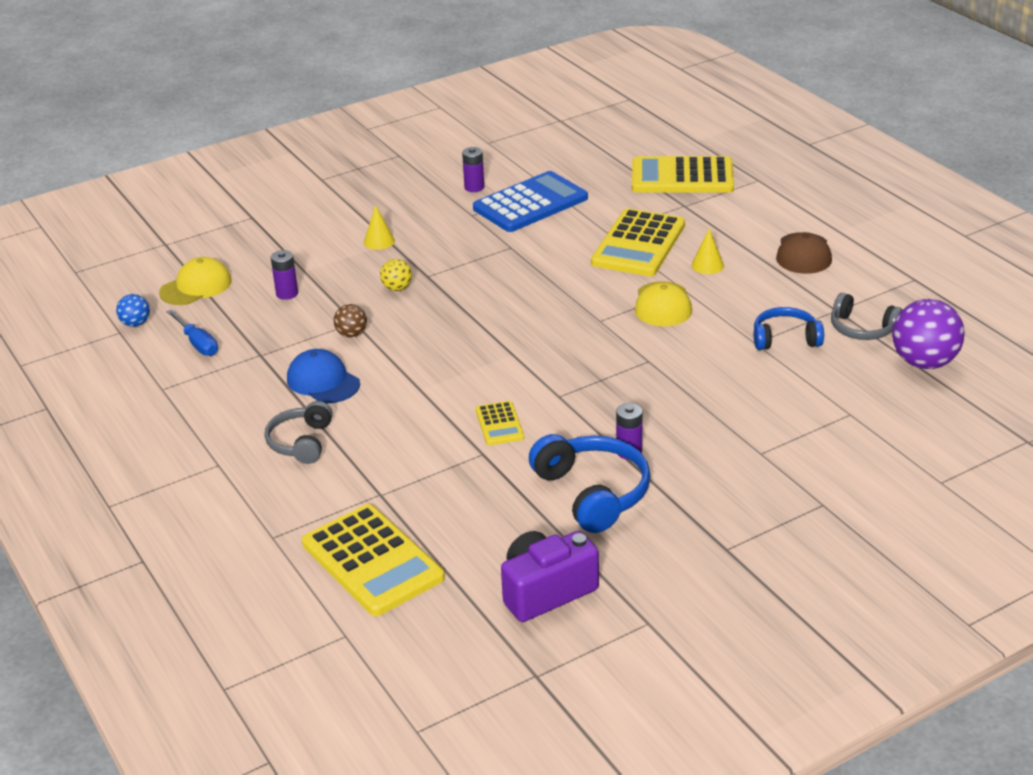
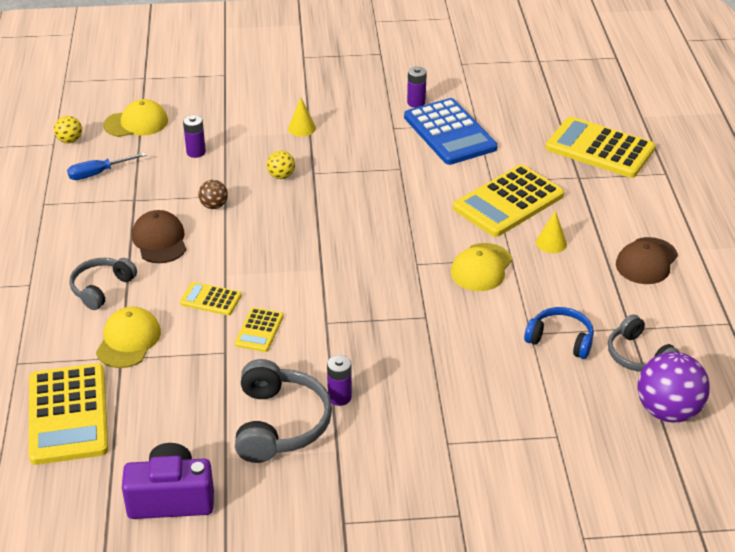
camera: 25 degrees right, 5 degrees up
(135, 323) = (70, 140): blue ball -> yellow ball
(197, 343) = (98, 173): blue screwdriver -> blue screwdriver turned 75 degrees clockwise
(323, 381) = (159, 240): blue cap -> brown cap
(374, 477) = (128, 340): none -> yellow cap
(425, 414) = (211, 299): none -> yellow calculator
(530, 203) = (449, 133): blue calculator -> blue calculator turned 75 degrees clockwise
(593, 493) = (280, 424): blue headphones -> grey headphones

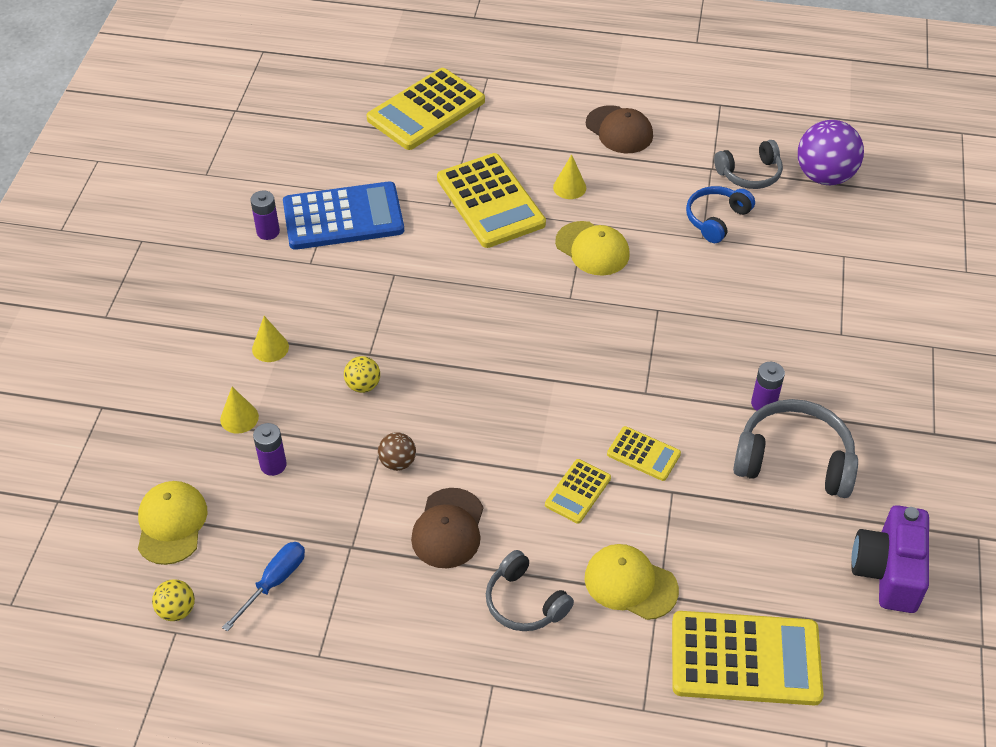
camera: 75 degrees left, 10 degrees up
(98, 173) = (274, 582): blue screwdriver -> blue screwdriver turned 135 degrees counterclockwise
(159, 240) = (448, 528): brown cap -> brown cap turned 75 degrees counterclockwise
(233, 129) = (239, 418): none -> yellow cone

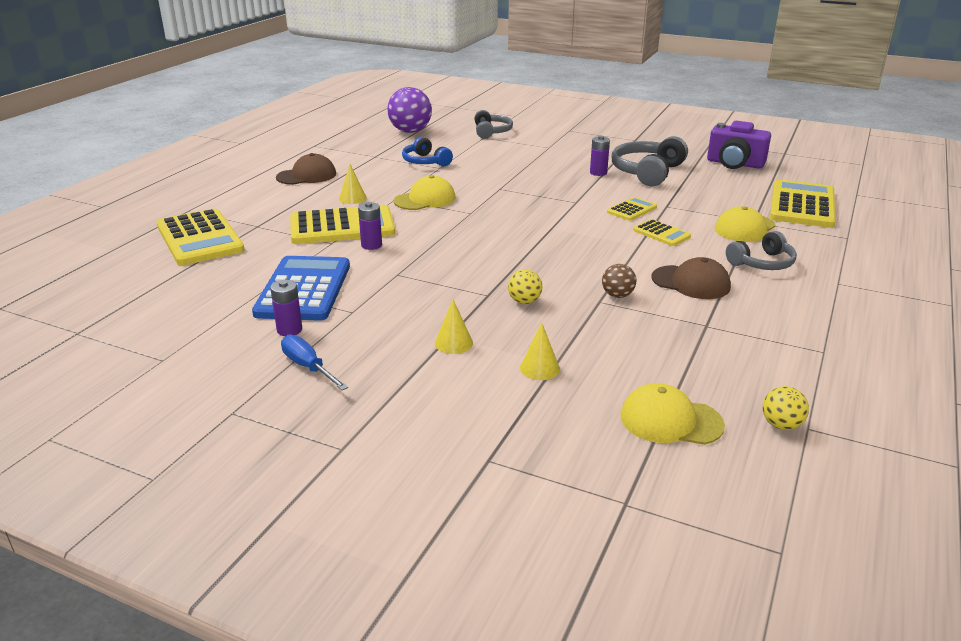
camera: 75 degrees left, 20 degrees down
(273, 465) = (606, 354): purple battery -> purple battery (371, 245)
(274, 582) = (745, 366): blue screwdriver -> blue screwdriver (308, 367)
(750, 174) = (390, 148): grey headphones -> grey headphones (491, 132)

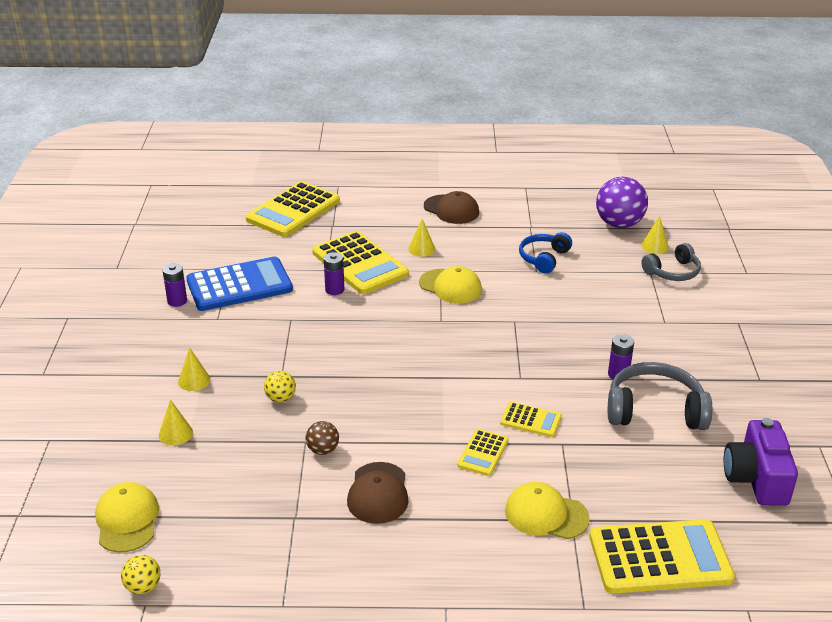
camera: 65 degrees right, 5 degrees up
(308, 367) = (131, 327): blue screwdriver -> none
(453, 129) = (654, 246): none -> yellow cone
(762, 263) = (458, 540): grey headphones -> none

